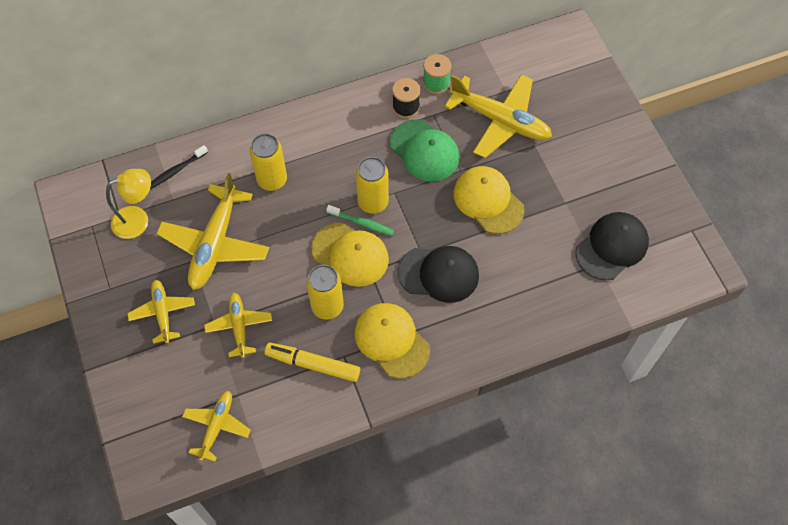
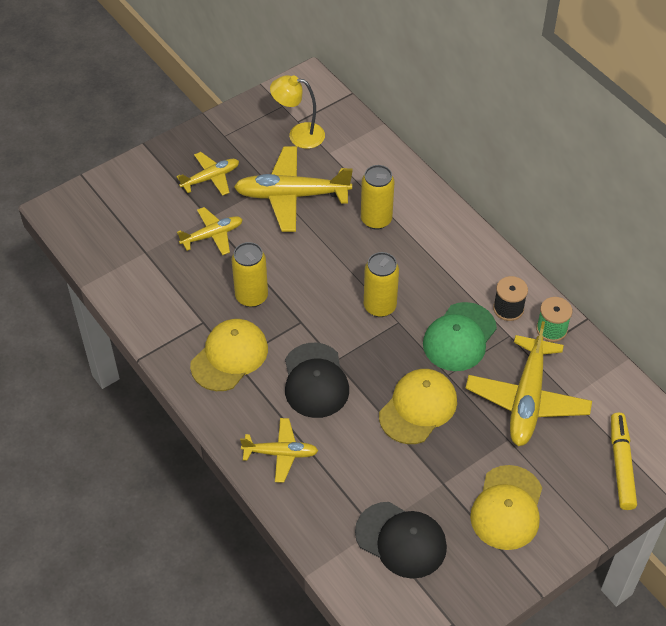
camera: 75 degrees right, 10 degrees down
(138, 220) = (299, 135): yellow lamp -> yellow lamp turned 135 degrees clockwise
(176, 170) = (360, 147): black toothbrush -> none
(217, 426) = (112, 245): yellow plane -> yellow plane (281, 453)
(313, 365) = (188, 300): yellow marker -> yellow marker (621, 465)
(350, 254) = (314, 301): yellow cap -> yellow cap (507, 508)
(362, 223) = (353, 303): green toothbrush -> none

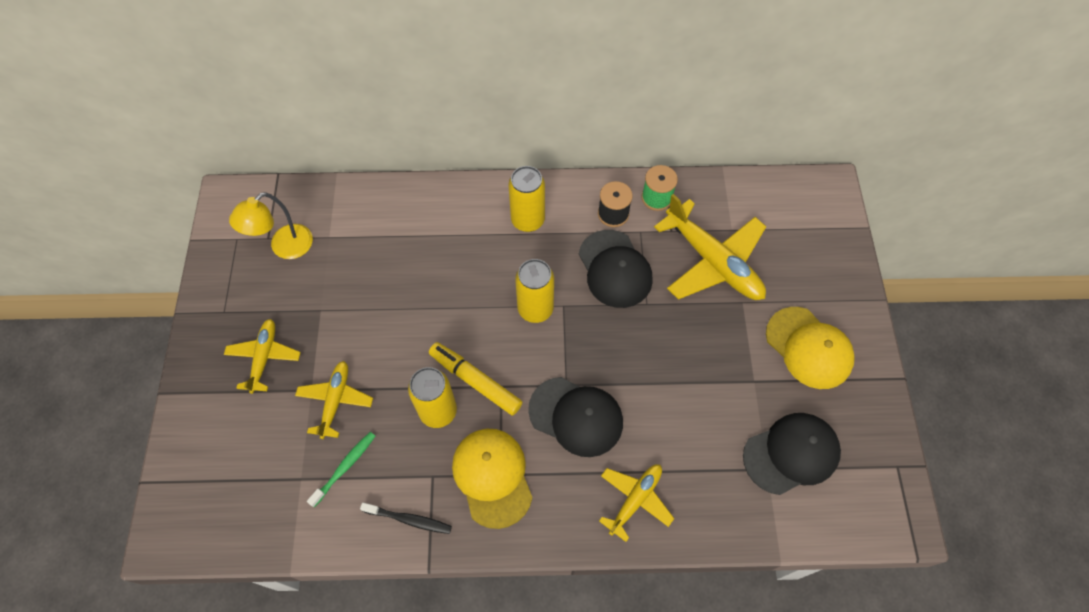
camera: 55 degrees left, 10 degrees up
(163, 327) = (409, 519): none -> black toothbrush
(171, 270) = (345, 467): none -> green toothbrush
(291, 195) = (350, 300): yellow plane -> none
(376, 220) = (438, 249): yellow can -> yellow can (528, 220)
(418, 408) = (665, 350): yellow cap -> none
(459, 337) = (615, 269): green cap -> black cap
(621, 465) = (818, 239): yellow marker -> yellow marker (476, 381)

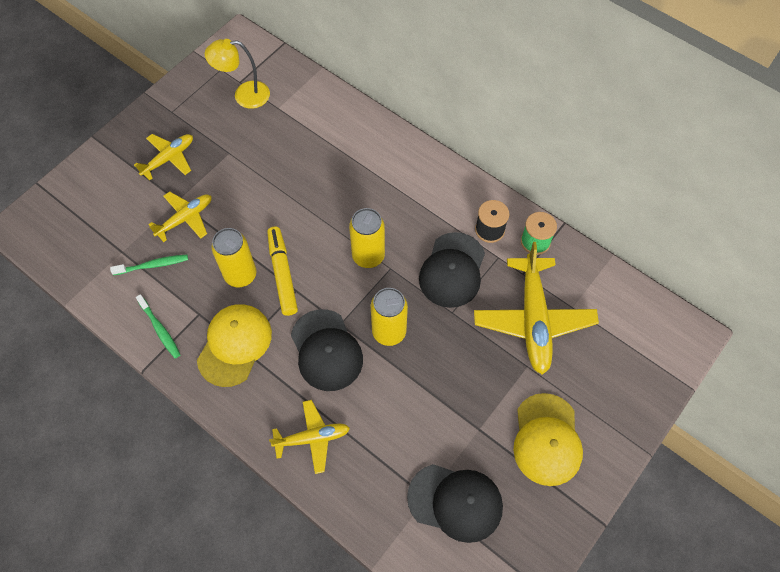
camera: 40 degrees right, 0 degrees up
(409, 519) = (160, 329): black toothbrush -> green toothbrush
(528, 220) = (422, 190): yellow can -> yellow can (389, 332)

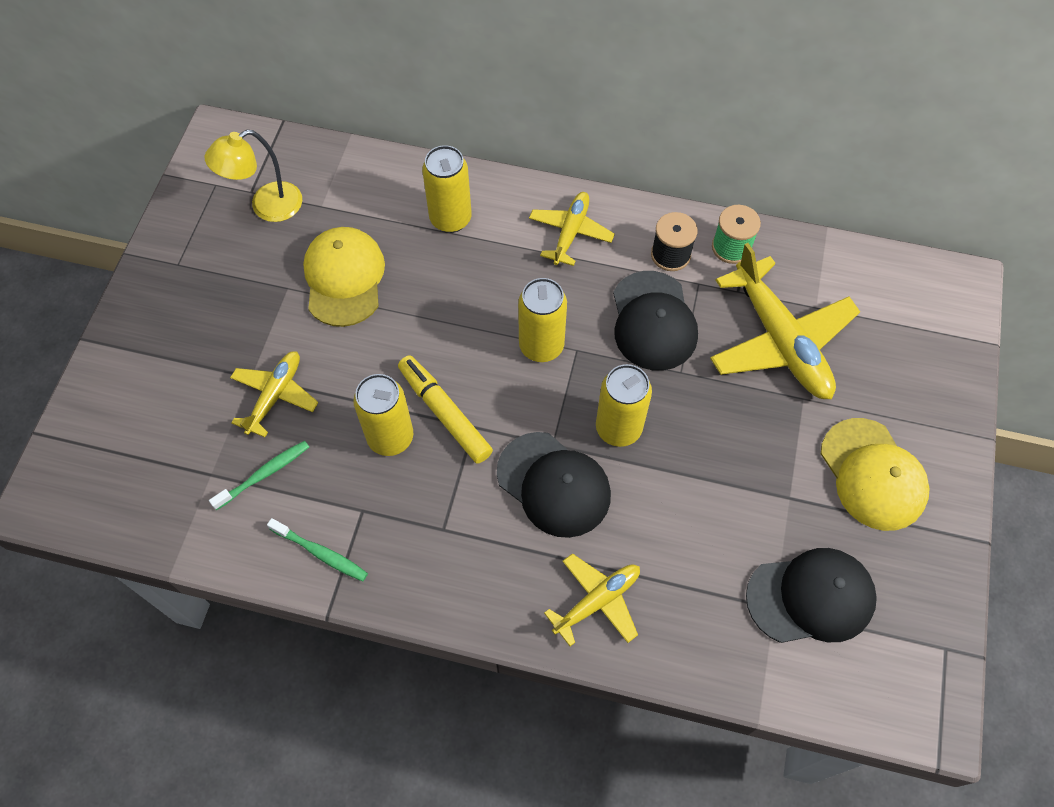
camera: 25 degrees left, 0 degrees up
(169, 158) = (208, 326): yellow plane -> yellow plane (570, 232)
(234, 345) = (432, 529): yellow cap -> yellow cap (344, 278)
(355, 148) = (450, 219): none -> yellow can

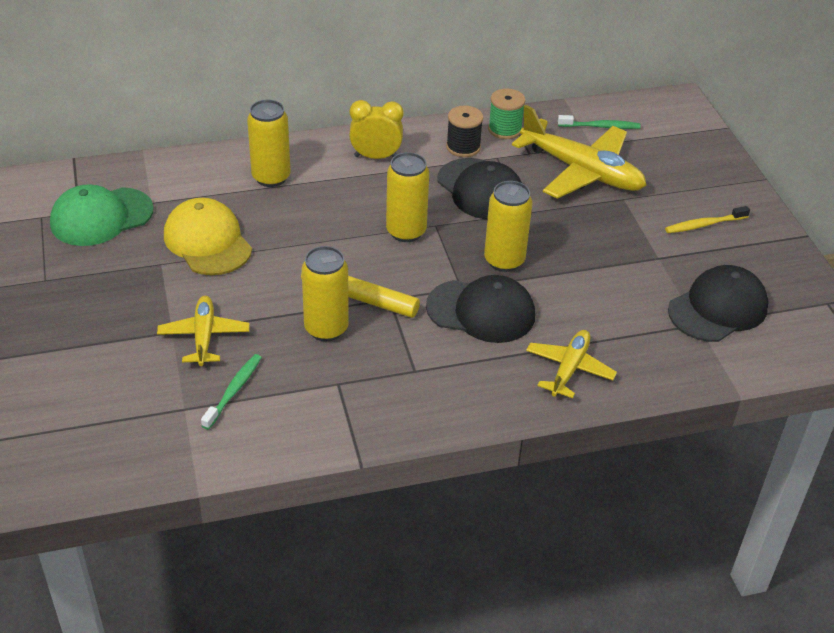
camera: 30 degrees left, 20 degrees down
(266, 207) = (101, 217): yellow lamp -> green cap
(321, 553) = (324, 423): green toothbrush -> green toothbrush (600, 126)
(570, 232) = (376, 157): yellow plane -> yellow clock
(873, 474) = (704, 225): yellow cap -> yellow toothbrush

